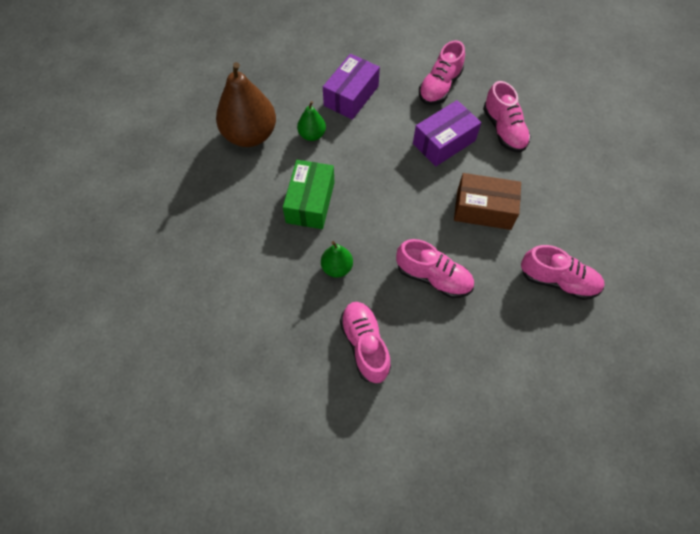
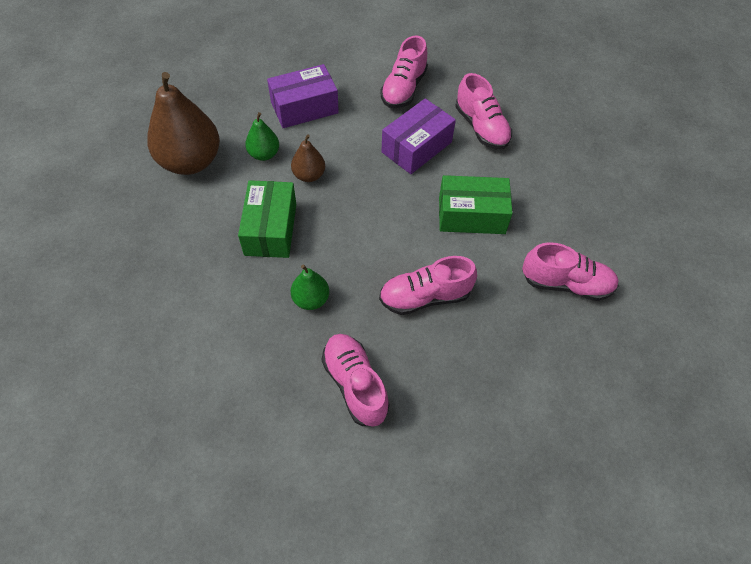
camera: 10 degrees left, 5 degrees down
(348, 158) = (309, 175): none -> brown pear
(351, 96) = (304, 107): purple box -> purple box turned 45 degrees clockwise
(433, 277) = (425, 297): pink shoe -> pink shoe turned 150 degrees clockwise
(483, 209) = (471, 215): brown box -> green box

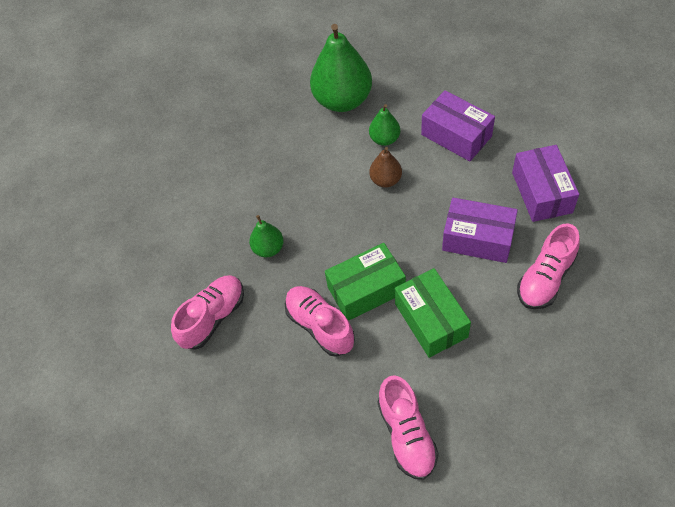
camera: 70 degrees right, 0 degrees up
(190, 161) = (342, 100): brown pear -> green pear
(270, 229) = (315, 186): green box -> green box (366, 290)
(403, 89) = (541, 192): pink shoe -> purple box

